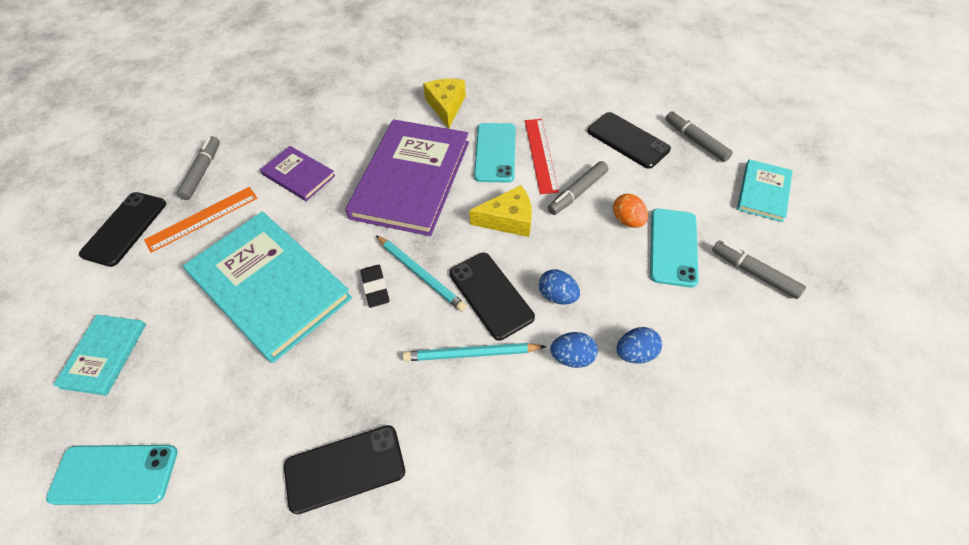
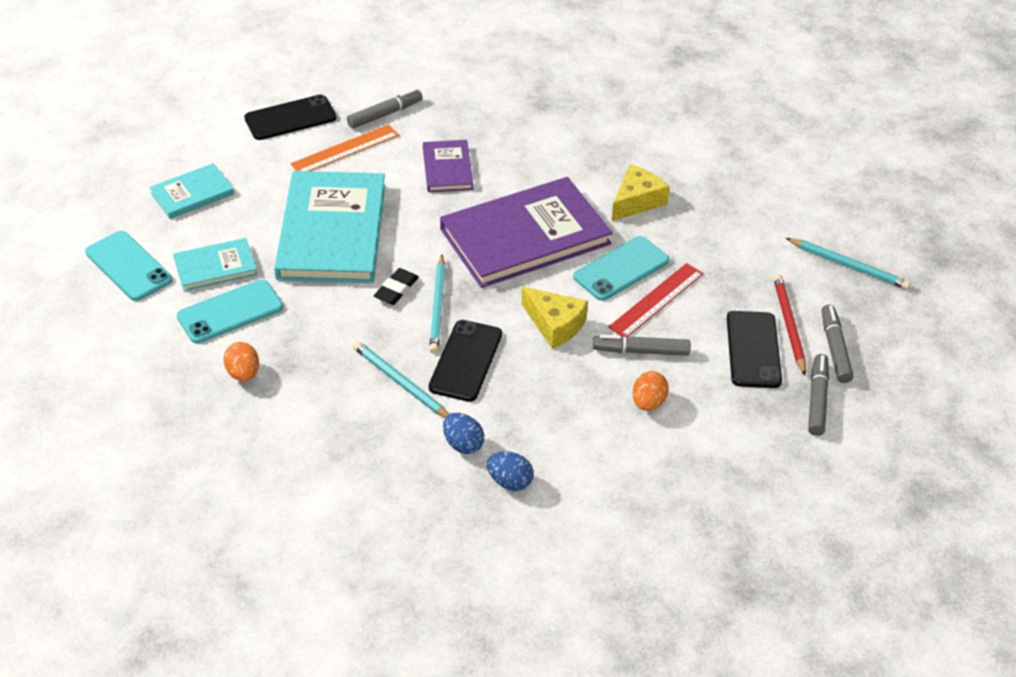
camera: 45 degrees right, 10 degrees down
(202, 219) = (345, 150): orange ruler -> orange ruler turned 45 degrees counterclockwise
(345, 469) = (243, 373): black phone -> orange egg
(557, 296) = (511, 402): blue egg -> none
(600, 58) = (848, 266): none -> turquoise pencil
(622, 112) = (789, 325): none -> red pencil
(673, 247) = (653, 450): turquoise phone -> turquoise phone (230, 312)
(754, 273) = (689, 522): grey marker -> grey marker (834, 348)
(763, 192) = (806, 484): turquoise book -> turquoise book (215, 267)

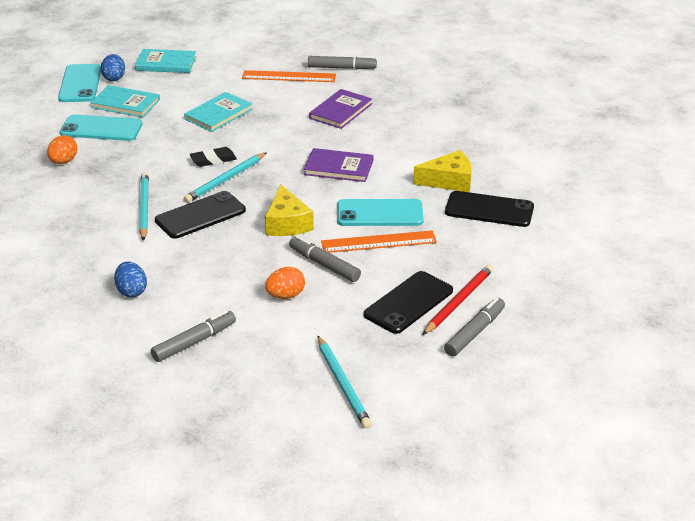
camera: 40 degrees right, 10 degrees down
(290, 118) = (279, 48): black phone -> black phone (489, 210)
(332, 231) = (218, 114): turquoise book -> turquoise book, size x0.50
(463, 444) = (133, 257): blue egg -> blue egg (114, 78)
(525, 236) = (338, 167): purple book -> purple book, size x0.50
(656, 300) = (379, 242): red ruler -> orange ruler
(817, 399) = (413, 355): grey marker -> grey marker (194, 342)
(848, 266) = (563, 289): turquoise pencil -> turquoise pencil (343, 384)

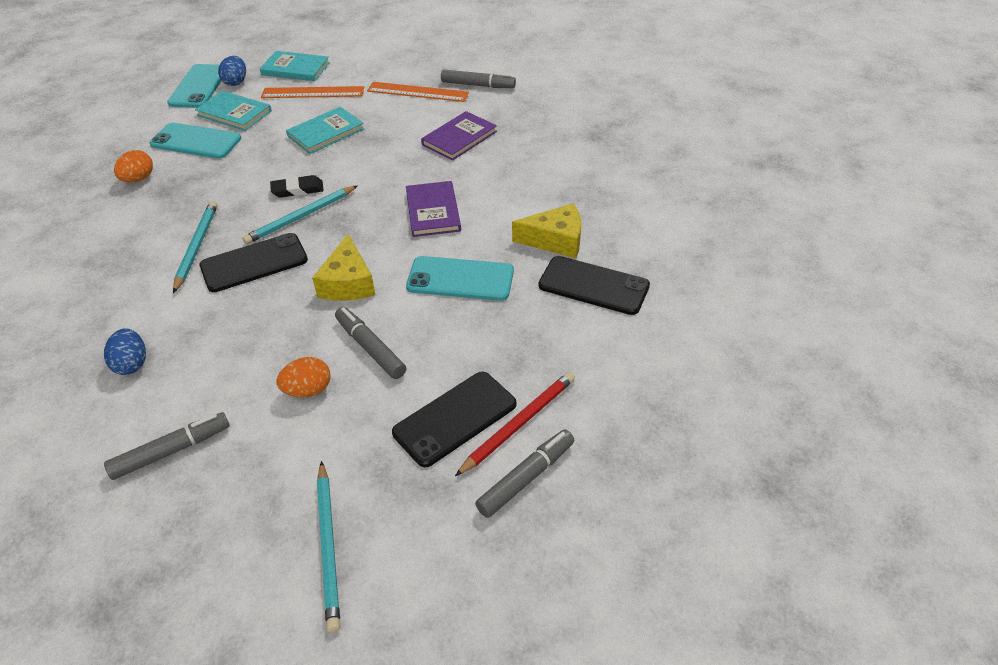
camera: 10 degrees right, 10 degrees up
(338, 167) = (433, 211): purple book -> purple book turned 60 degrees clockwise
(379, 242) = (446, 320): orange ruler -> orange ruler (313, 92)

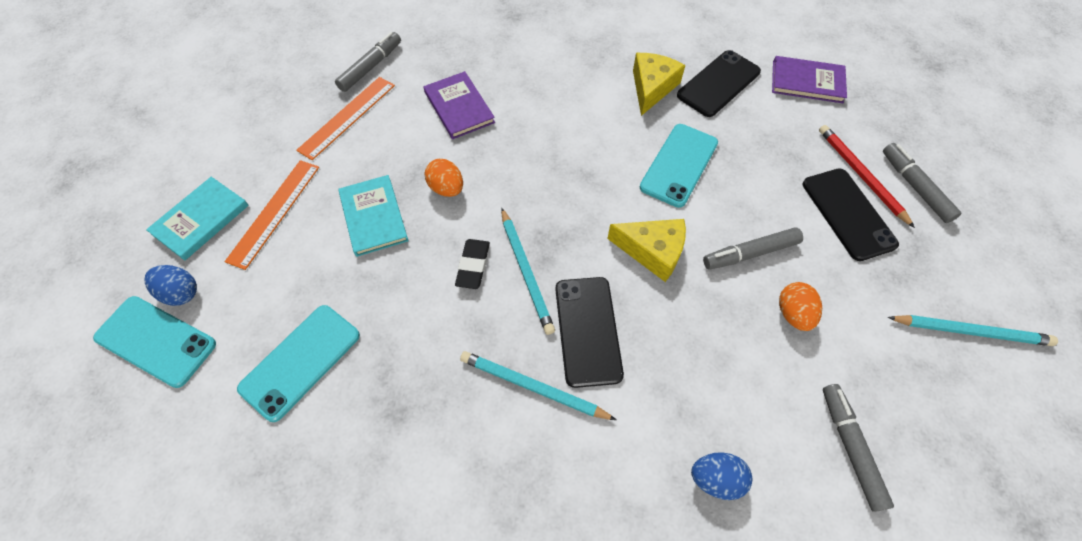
camera: 70 degrees left, 15 degrees up
(138, 179) = (349, 445): orange egg -> orange egg (446, 188)
(234, 113) = (261, 306): turquoise book -> none
(433, 211) = (570, 159): purple book -> purple book (807, 82)

